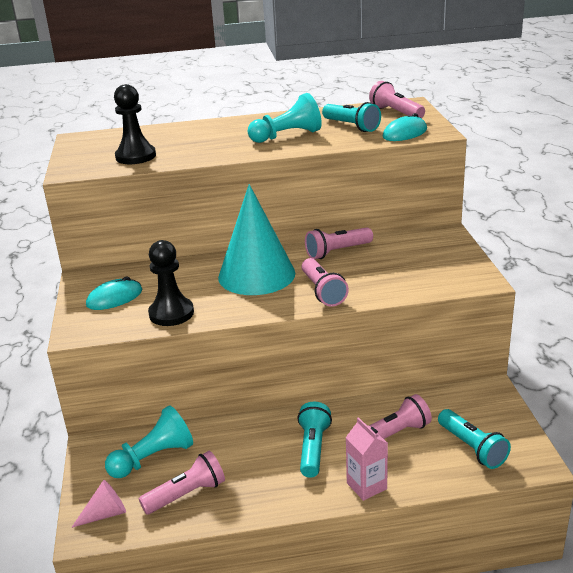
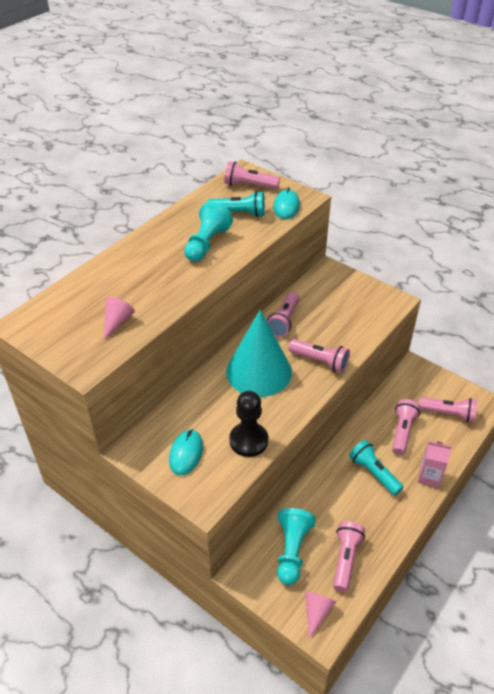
camera: 45 degrees left, 15 degrees up
(135, 156) = (117, 322): black pawn -> pink cone
(472, 448) = (448, 414): turquoise flashlight -> pink flashlight

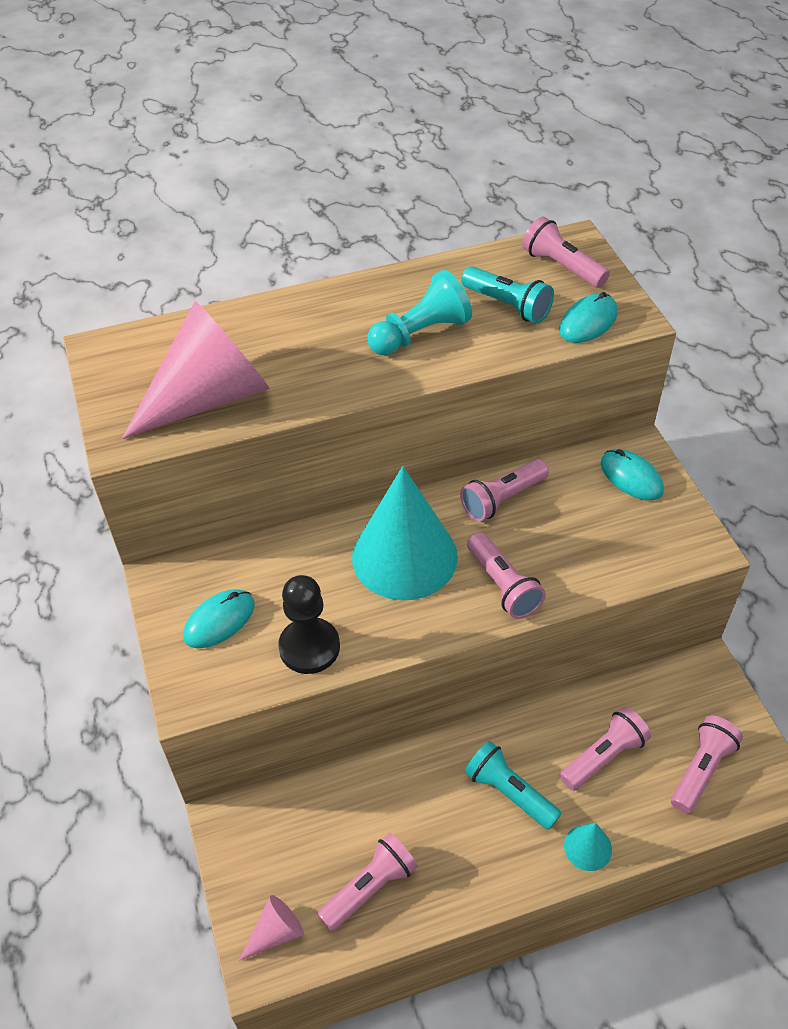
camera: 35 degrees right, 5 degrees up
(117, 322) = (210, 397): pink cone -> pink cone, size x2.35
(292, 550) = (310, 831): turquoise pawn -> none
(336, 283) = (631, 477): none -> turquoise mouse
(374, 473) = (509, 792): turquoise flashlight -> turquoise flashlight turned 45 degrees counterclockwise
(429, 477) = (587, 847): pink carton -> turquoise cone
(448, 414) = (701, 770): pink flashlight -> pink flashlight turned 105 degrees counterclockwise

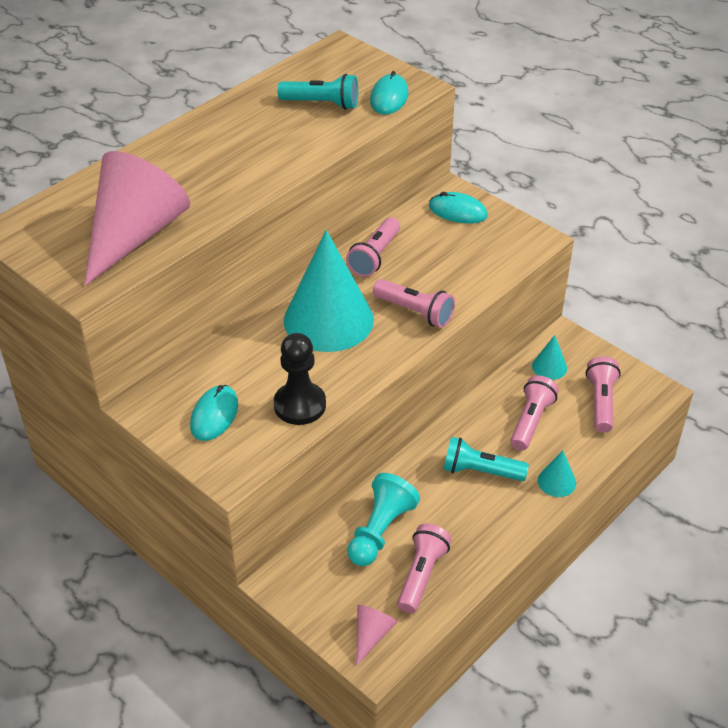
camera: 30 degrees left, 5 degrees down
(420, 334) = (270, 141): turquoise pawn -> turquoise pawn (380, 531)
(562, 267) = (343, 67): pink flashlight -> none
(666, 697) = (549, 367): none -> turquoise cone

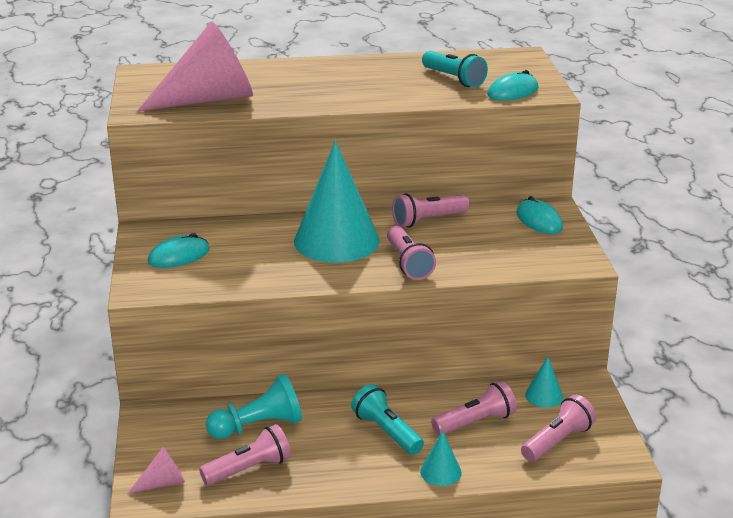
camera: 40 degrees right, 15 degrees down
(300, 405) = (242, 277): black pawn -> none

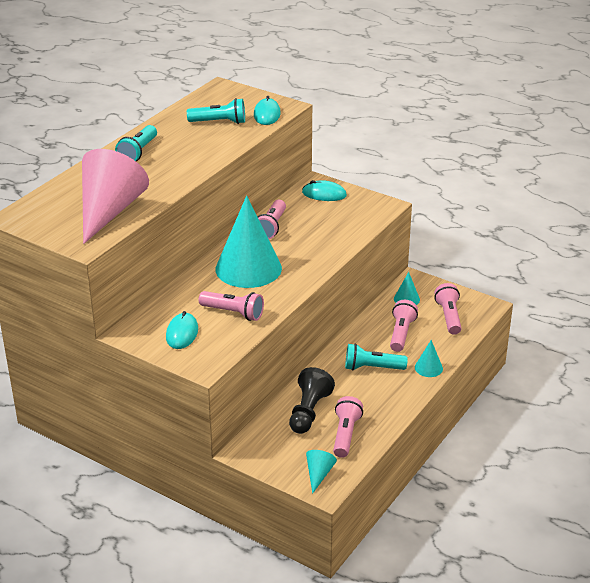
camera: 50 degrees left, 5 degrees up
(163, 482) = (318, 474): pink cone -> turquoise cone
(258, 426) = (309, 412): turquoise pawn -> black pawn
(332, 71) = (138, 152): none -> turquoise flashlight
(408, 263) = (310, 257): pink flashlight -> pink flashlight (233, 313)

